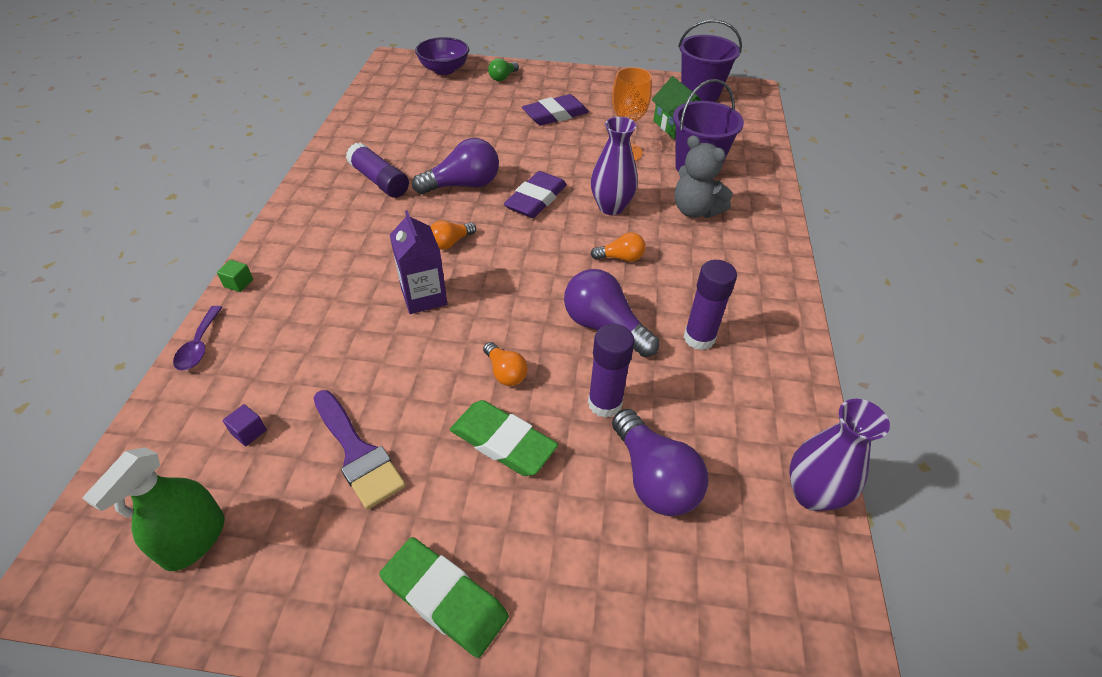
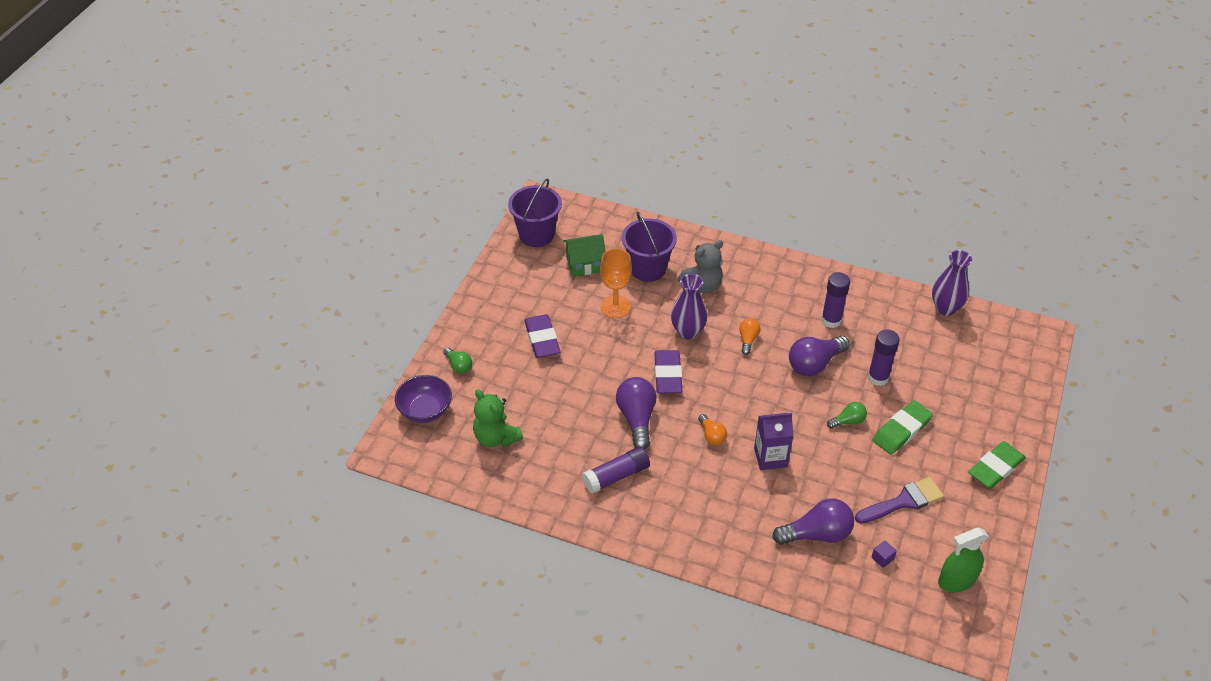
camera: 75 degrees left, 0 degrees up
(194, 540) = (957, 580): green spray bottle -> green spray bottle turned 120 degrees clockwise
(199, 345) = (801, 593): purple spoon -> none
(238, 283) = (736, 573): green cube -> none
(419, 107) = (496, 437): none -> green teddy bear
(505, 372) = (848, 421): orange light bulb -> green light bulb
(536, 199) = (667, 375): purple eraser -> purple eraser turned 45 degrees clockwise
(654, 478) = (931, 368): purple light bulb -> purple light bulb (817, 534)

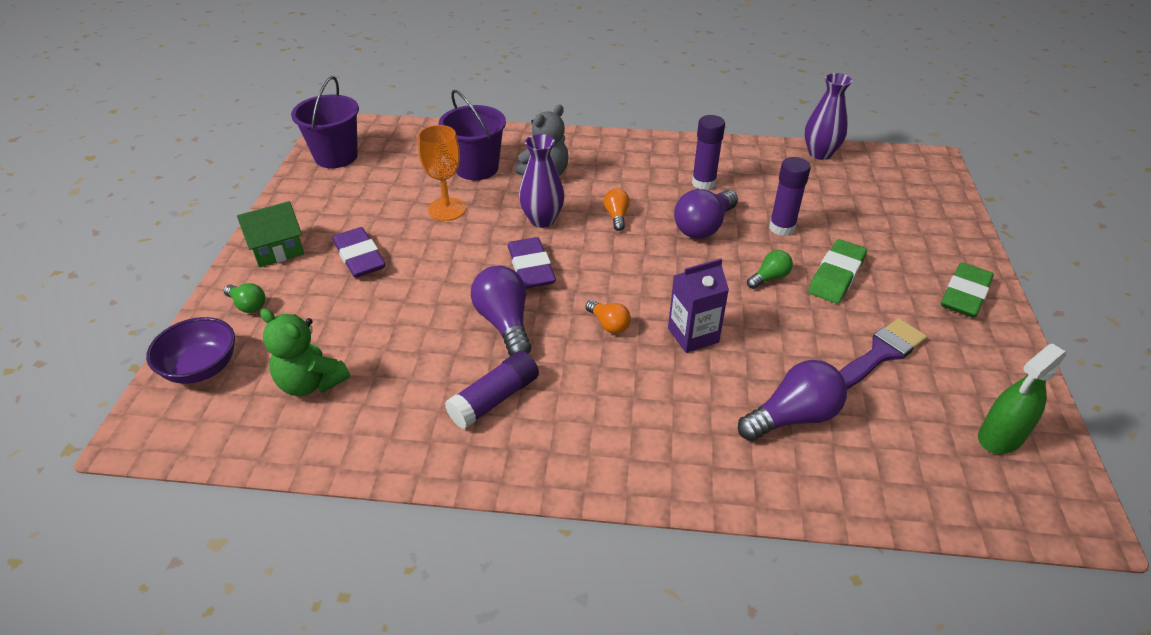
camera: 15 degrees left, 5 degrees down
(585, 264) = (400, 175): green house -> green house (277, 250)
(882, 558) = (892, 429): purple cube -> none

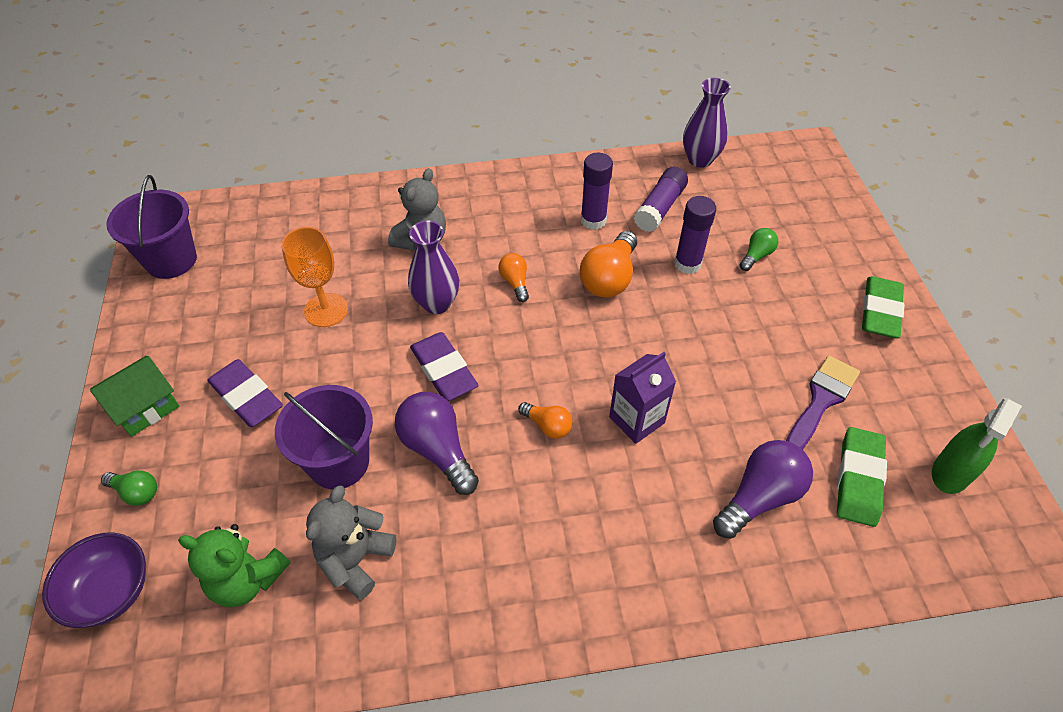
camera: 15 degrees left, 10 degrees up
(405, 387) = (356, 559): none -> grey teddy bear
(477, 168) = (342, 246): purple bucket -> purple bucket (339, 462)
(494, 399) = (457, 550): purple glue stick -> purple glue stick (660, 208)
(704, 227) = (609, 278): purple light bulb -> orange light bulb
(769, 278) = (692, 330): green light bulb -> green light bulb (756, 255)
(836, 276) = (756, 314): green eraser -> green eraser (859, 479)

